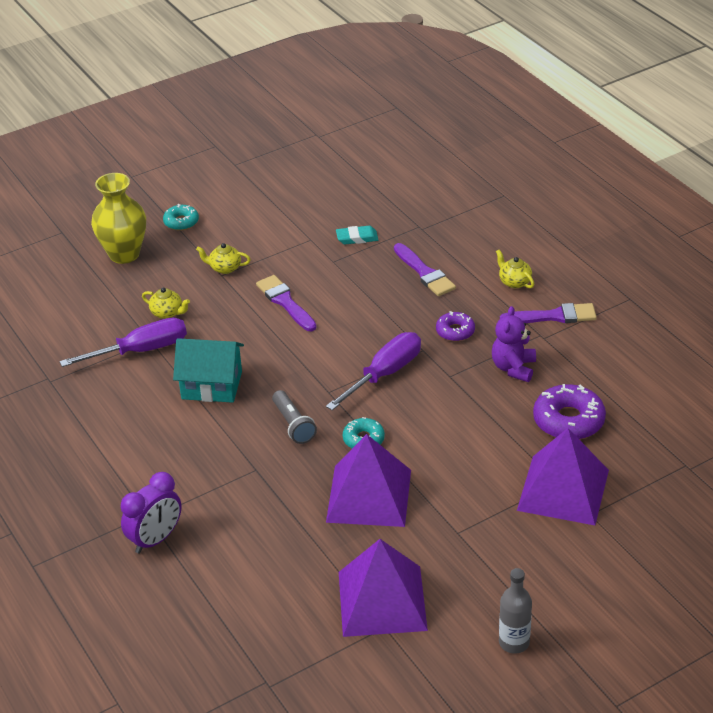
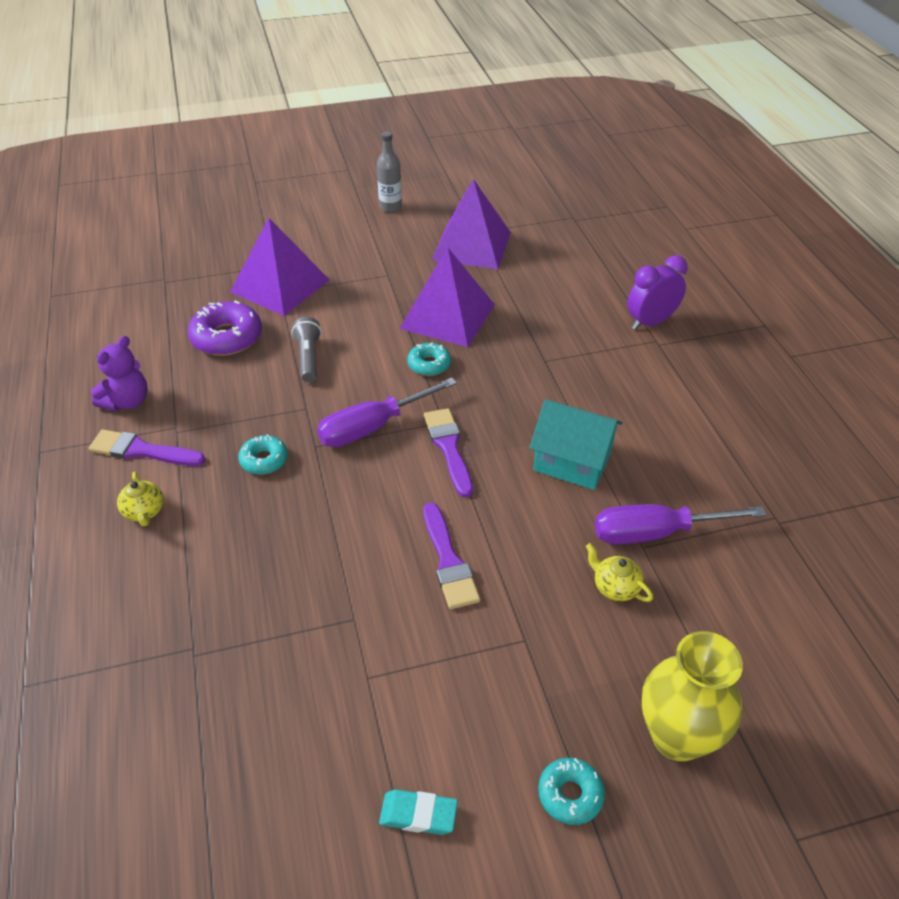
camera: 165 degrees left, 5 degrees up
(225, 268) = (517, 653): yellow teapot -> none
(293, 425) = (494, 395): grey flashlight -> grey flashlight (309, 358)
(357, 238) = (297, 658): turquoise eraser -> turquoise eraser (418, 814)
(424, 273) = (243, 559): purple brush -> purple brush (449, 448)
(455, 331) = (264, 460): purple donut -> turquoise donut
(513, 368) = (235, 400): purple teddy bear -> purple teddy bear (127, 402)

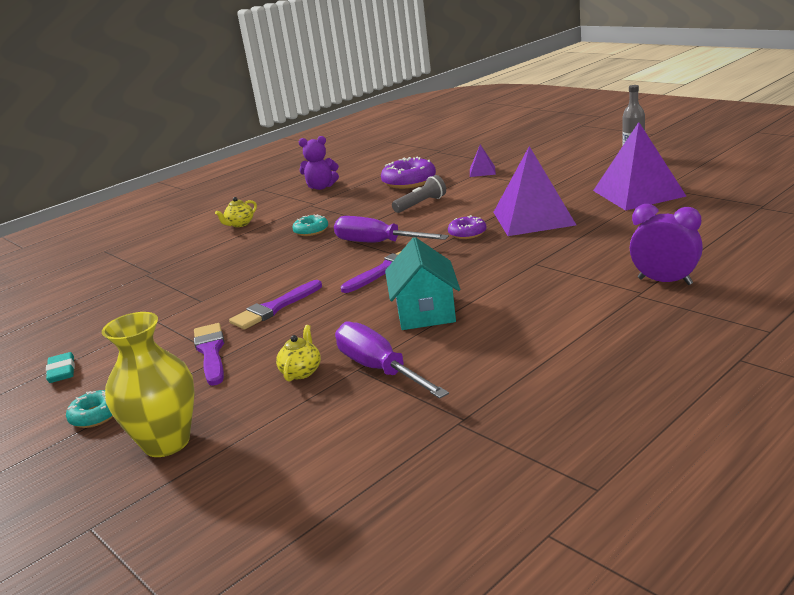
camera: 65 degrees right, 20 degrees down
(142, 450) = (286, 205): purple brush -> purple brush (211, 352)
(280, 285) = (482, 171): purple pyramid -> purple pyramid, size x0.45
(429, 364) = (467, 233): turquoise donut -> purple donut

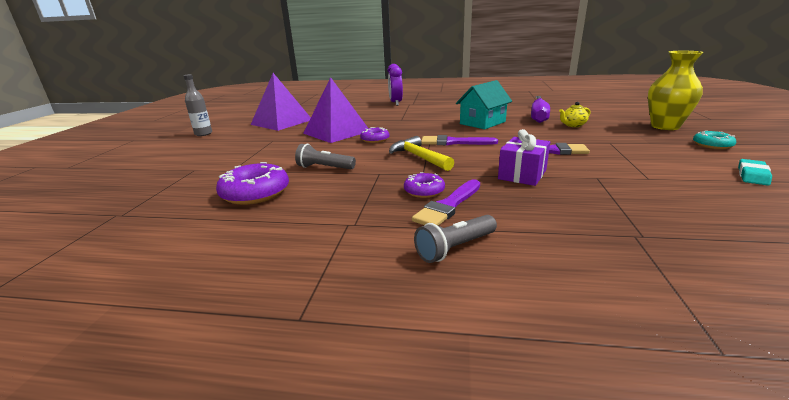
camera: 130 degrees left, 0 degrees up
(211, 352) = (615, 146): purple brush -> purple brush (448, 206)
(240, 224) = (455, 248): yellow teapot -> grey flashlight
(263, 273) = (522, 174): none -> purple gift
(311, 231) = (424, 191): turquoise donut -> purple donut
(321, 187) = (280, 247): purple teddy bear -> none
(377, 243) = (418, 157): purple screwdriver -> yellow hammer
(482, 171) = (224, 169): purple pyramid -> none

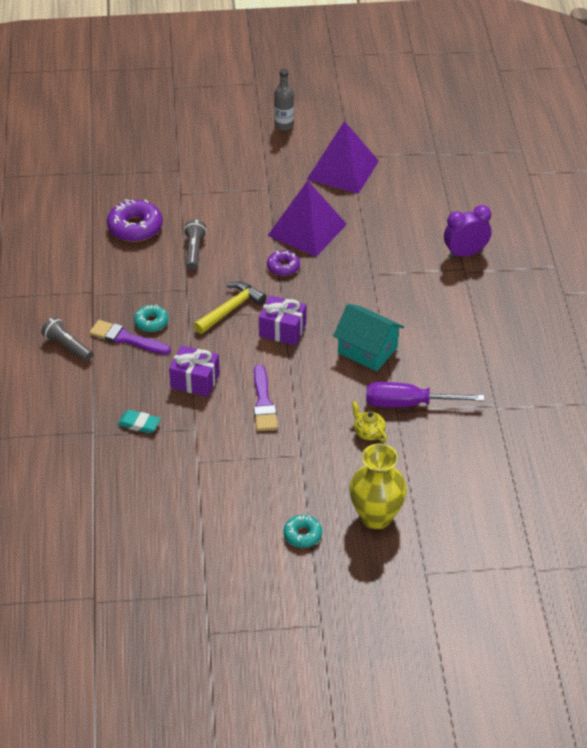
camera: 75 degrees right, 20 degrees up
(424, 191) = (151, 322): purple donut -> turquoise donut
(454, 142) = (282, 330): purple brush -> purple gift
(752, 175) = (213, 532): turquoise eraser -> turquoise eraser (139, 424)

